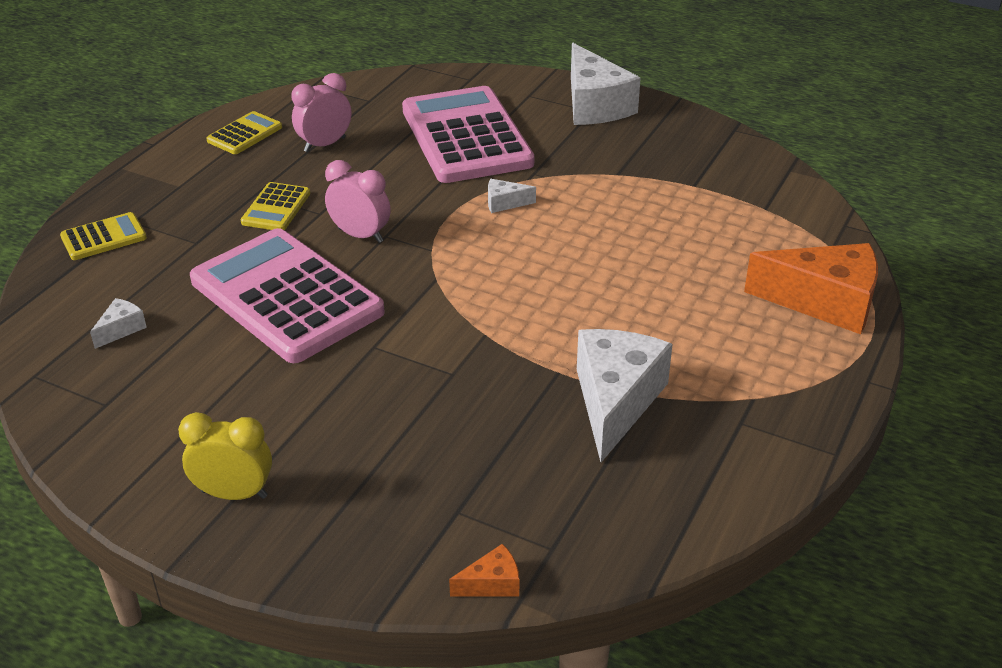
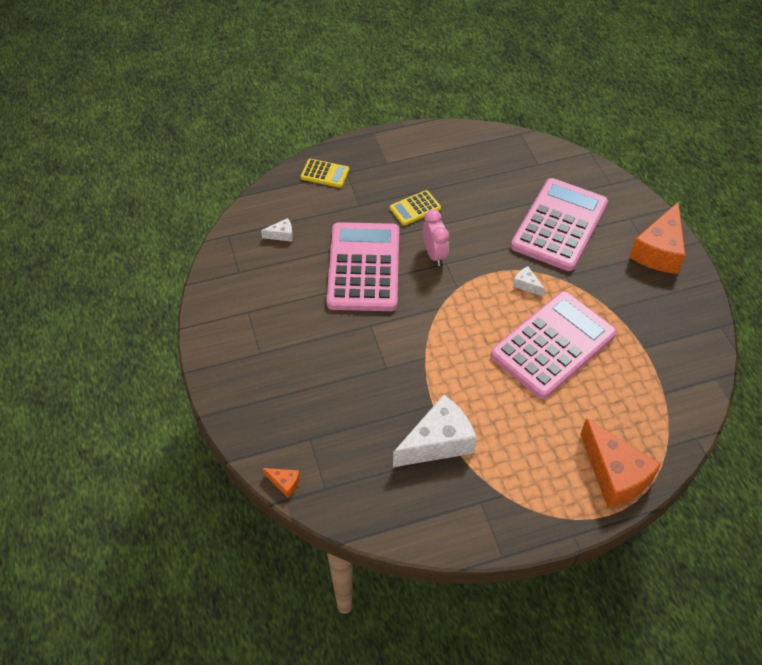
camera: 45 degrees right, 15 degrees up
(234, 494) = (239, 357): yellow clock -> none
(245, 134) = (451, 147): yellow calculator -> none
(324, 144) = (481, 181): pink clock -> none
(594, 105) = (659, 251): white cheese -> orange cheese
(607, 236) = (553, 345): none -> pink calculator

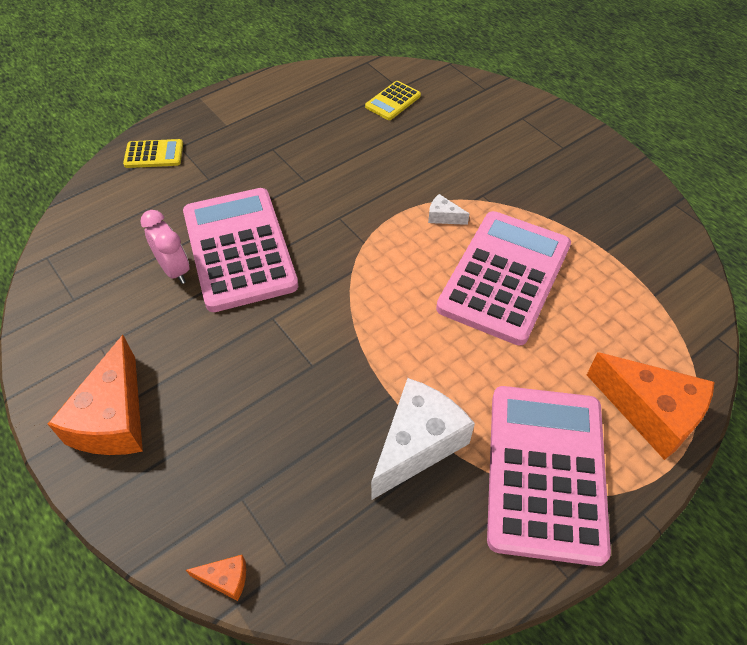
camera: 20 degrees left, 0 degrees up
(281, 235) = (119, 238): white cheese -> none
(415, 208) = (278, 166): yellow calculator -> yellow calculator (393, 101)
(434, 254) = (321, 211): pink clock -> pink clock (174, 270)
(559, 225) = (451, 143): pink calculator -> pink calculator (545, 472)
(659, 251) = (569, 143): orange cheese -> orange cheese (113, 418)

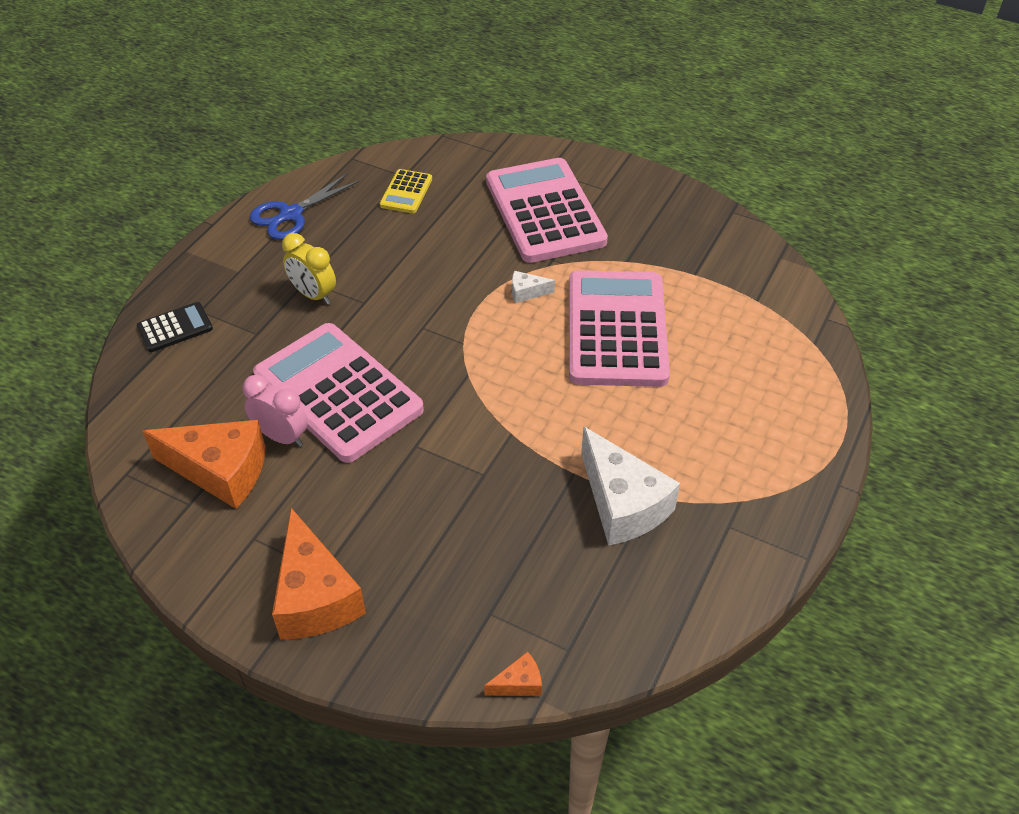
camera: 25 degrees left, 5 degrees down
(154, 154) = (175, 328): yellow calculator -> black calculator
(270, 162) = (313, 295): none -> yellow clock
(292, 93) = (290, 215): none -> blue scissors
(417, 444) = (622, 504): white cheese -> white cheese turned 135 degrees clockwise
(545, 472) = (744, 483): pink calculator -> pink calculator (545, 211)
(651, 413) = (804, 402): orange cheese -> orange cheese (220, 471)

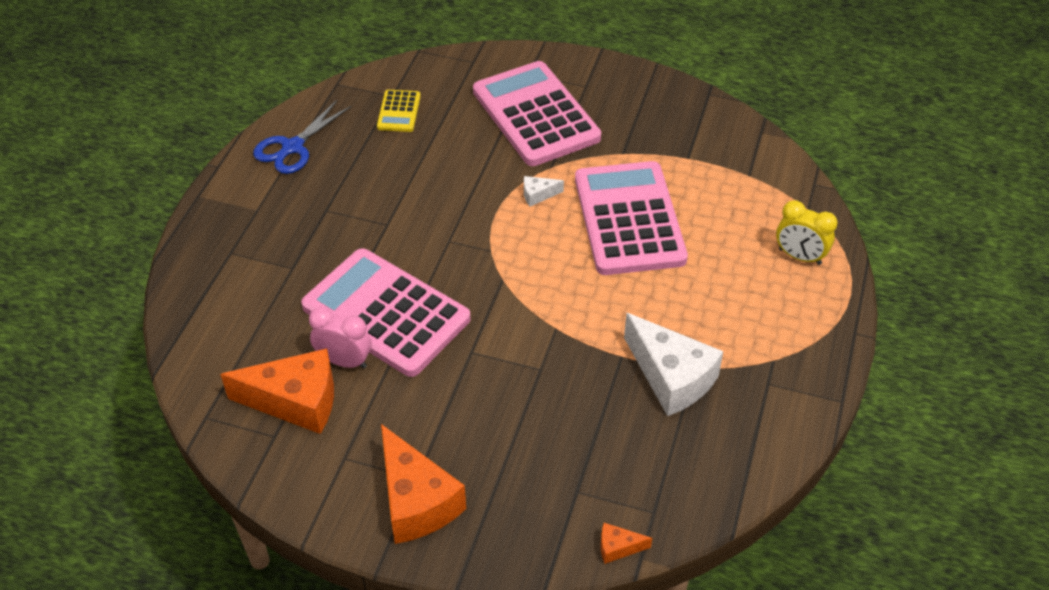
camera: 10 degrees left, 0 degrees up
(175, 328) = (211, 272): black calculator -> none
(313, 295) = (337, 223): yellow clock -> yellow clock (799, 257)
(519, 683) = (618, 547): orange cheese -> orange cheese turned 150 degrees counterclockwise

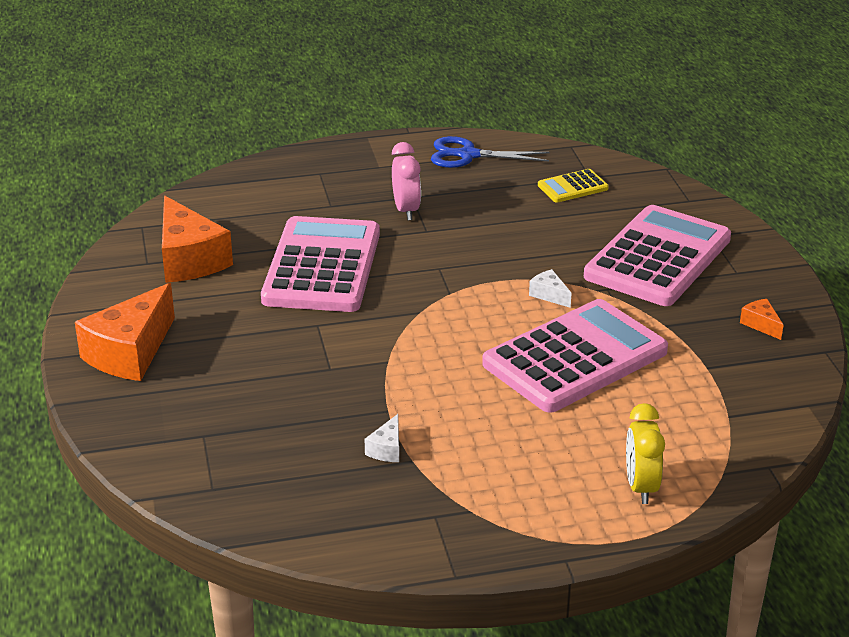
camera: 60 degrees right, 15 degrees down
(344, 361) = (250, 266): pink clock -> pink clock (406, 210)
(618, 547) = (156, 479): orange cheese -> orange cheese (761, 324)
(671, 377) = (387, 449): white cheese -> white cheese, size x0.43

